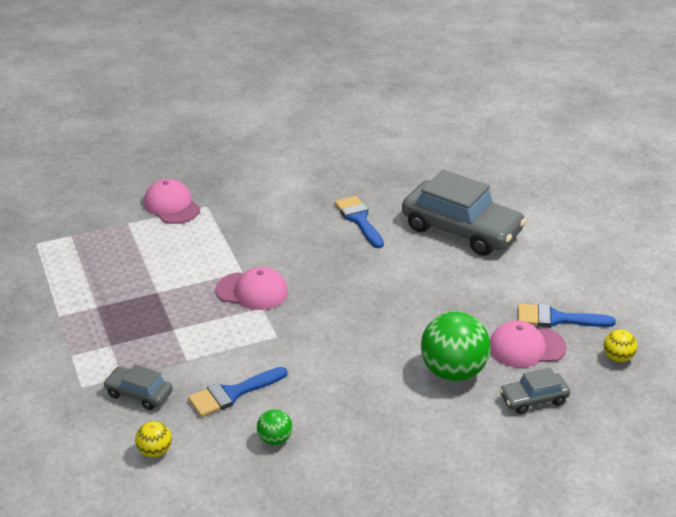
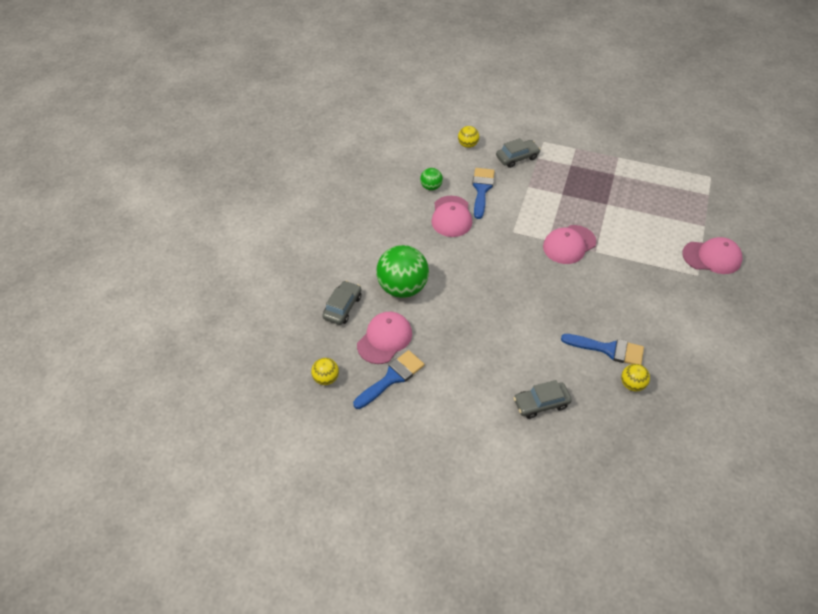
camera: 130 degrees right, 15 degrees up
(306, 393) = (451, 216): none -> pink cap
(380, 196) = (632, 384): none -> yellow ball
(461, 230) = (541, 403): grey car -> grey car, size x0.47

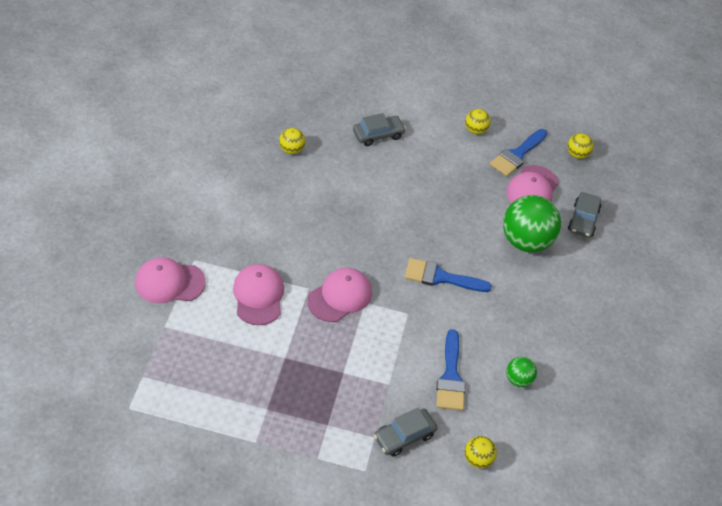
camera: 170 degrees right, 0 degrees up
(432, 409) = (475, 130): none -> yellow ball
(451, 216) = (485, 333): pink cap -> pink cap (258, 296)
(608, 349) = (309, 180): blue brush -> blue brush (440, 277)

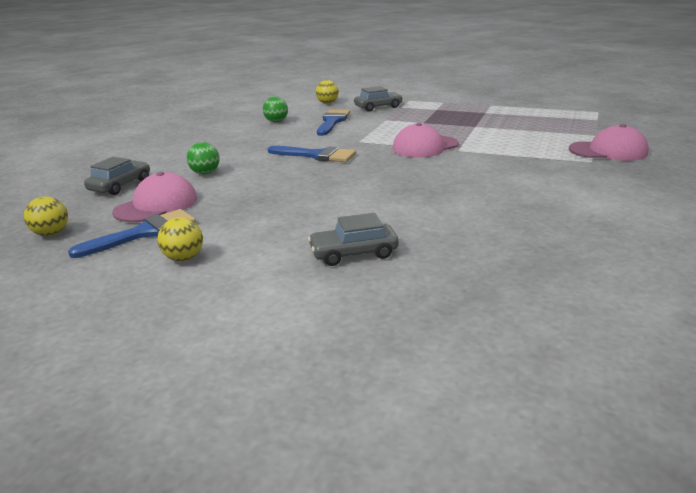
camera: 165 degrees left, 25 degrees down
(258, 296) = (509, 146): pink cap -> none
(291, 150) = (499, 237): yellow ball -> none
(526, 241) = (205, 173): green ball -> green ball, size x0.48

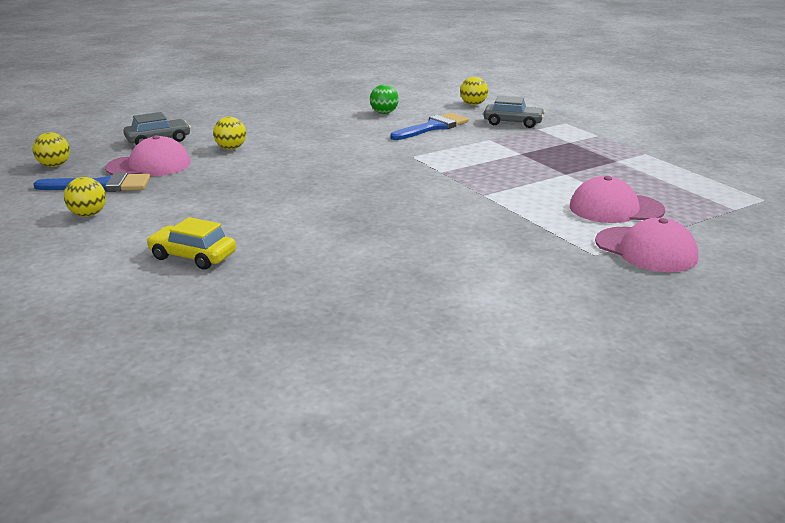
camera: 35 degrees right, 0 degrees up
(205, 173) = (231, 148): green ball -> yellow ball
(317, 155) = (346, 159): blue brush -> none
(353, 253) = (193, 256): grey car -> yellow car
(425, 147) = (459, 181): pink cap -> pink cap (615, 209)

